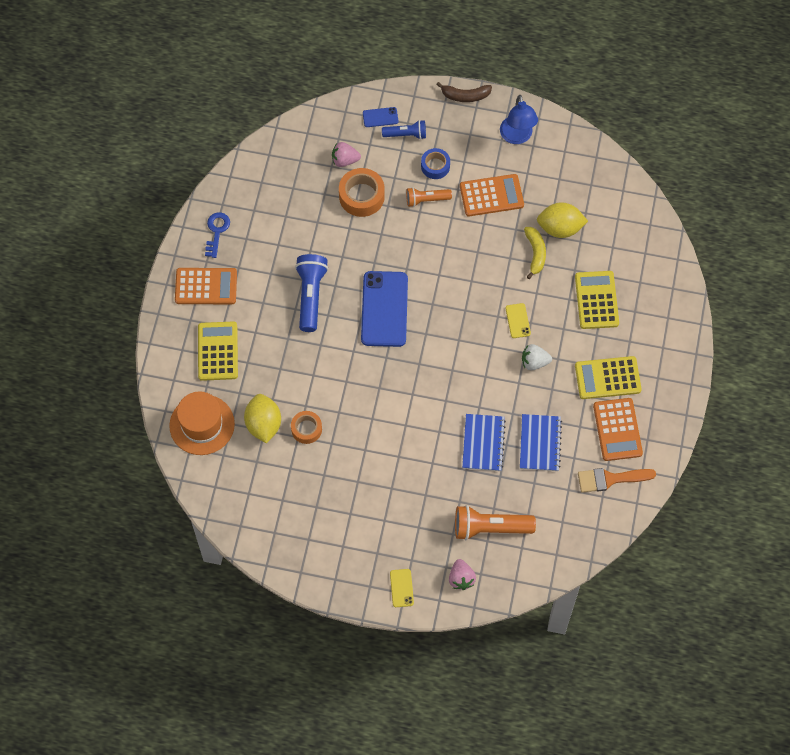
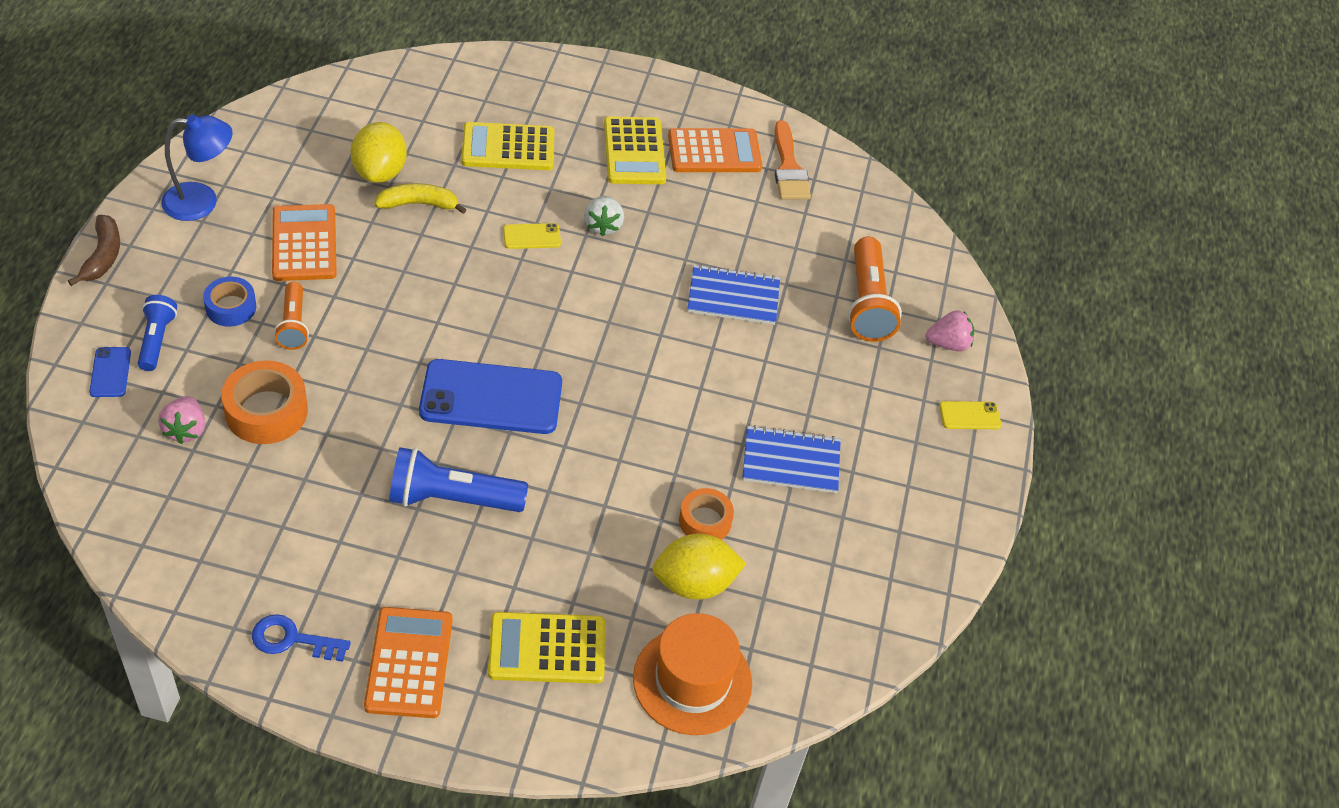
camera: 95 degrees left, 15 degrees down
(540, 443) = (734, 234): blue notebook -> blue notebook (791, 462)

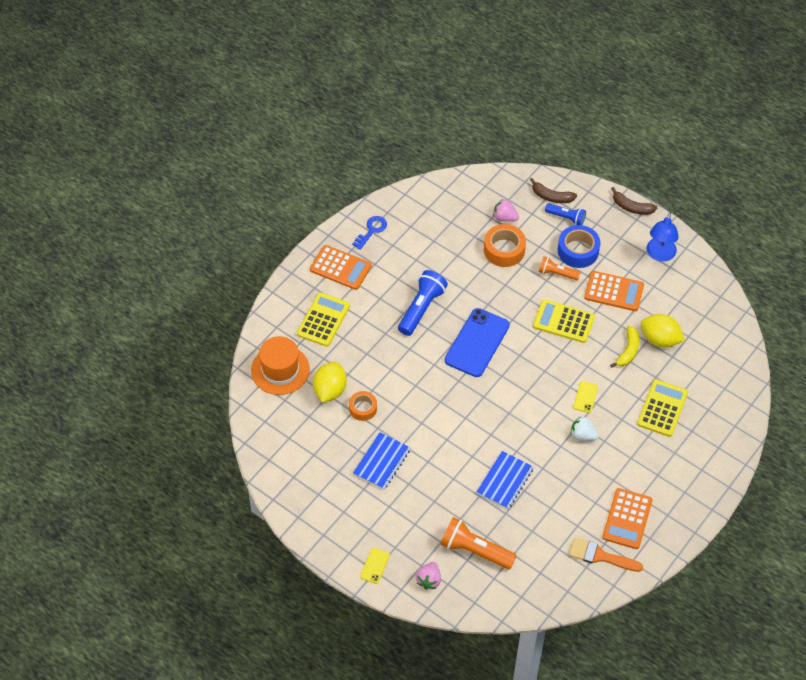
camera: 120 degrees right, 5 degrees up
(110, 372) = (551, 197): blue phone -> brown banana
(231, 307) = (578, 251): blue tape -> blue tape, size x1.56
(634, 152) = (640, 474): yellow calculator -> yellow calculator (563, 321)

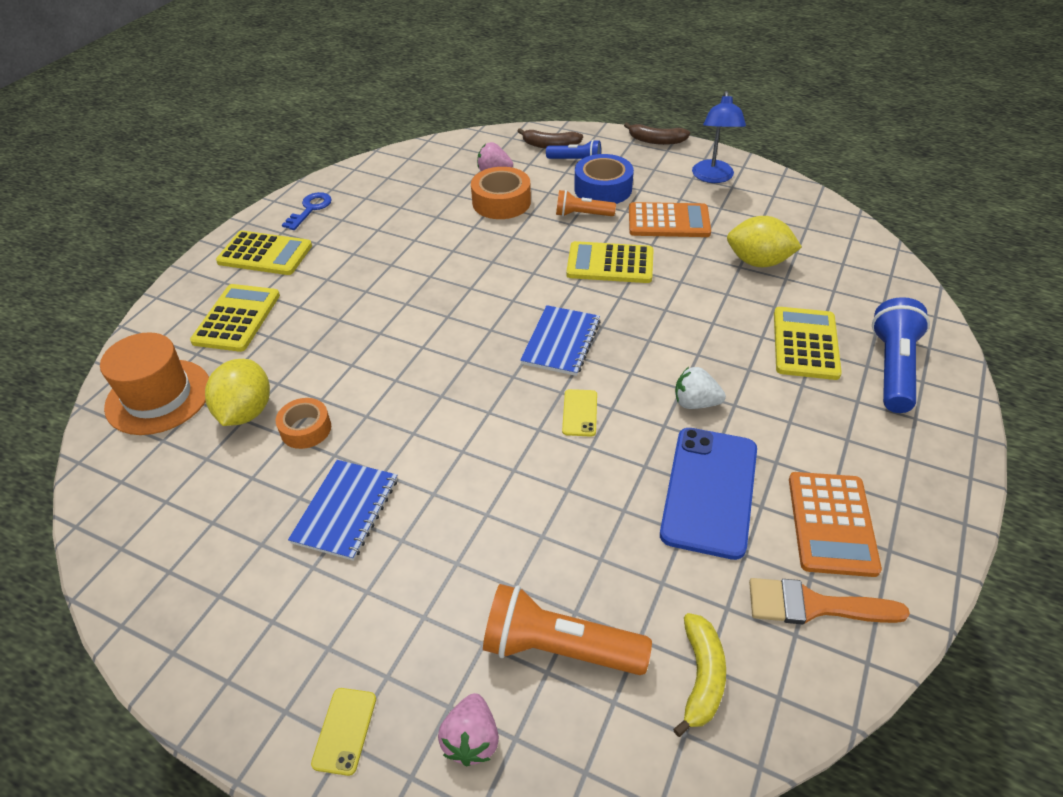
camera: 10 degrees left, 10 degrees down
(340, 268) = (265, 254): orange calculator -> yellow calculator
(421, 308) = (392, 281): blue flashlight -> blue flashlight (892, 368)
(477, 343) = (486, 308): blue phone -> blue phone (710, 491)
(504, 481) = (583, 500): blue notebook -> blue notebook (561, 342)
(585, 397) = (678, 349): yellow phone -> yellow phone (579, 413)
(628, 351) = (718, 282): yellow banana -> yellow banana (701, 677)

